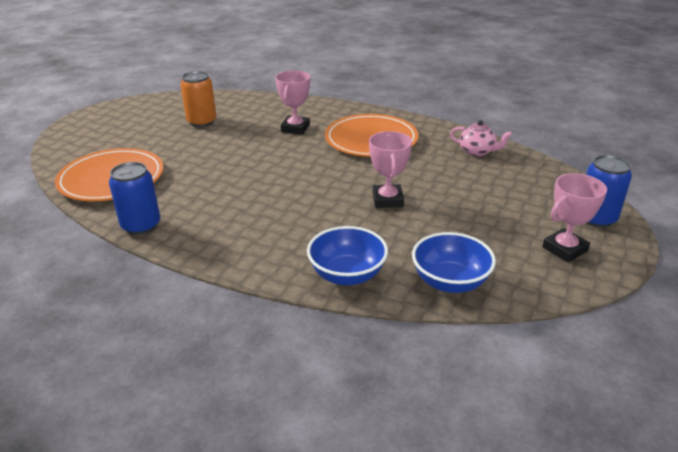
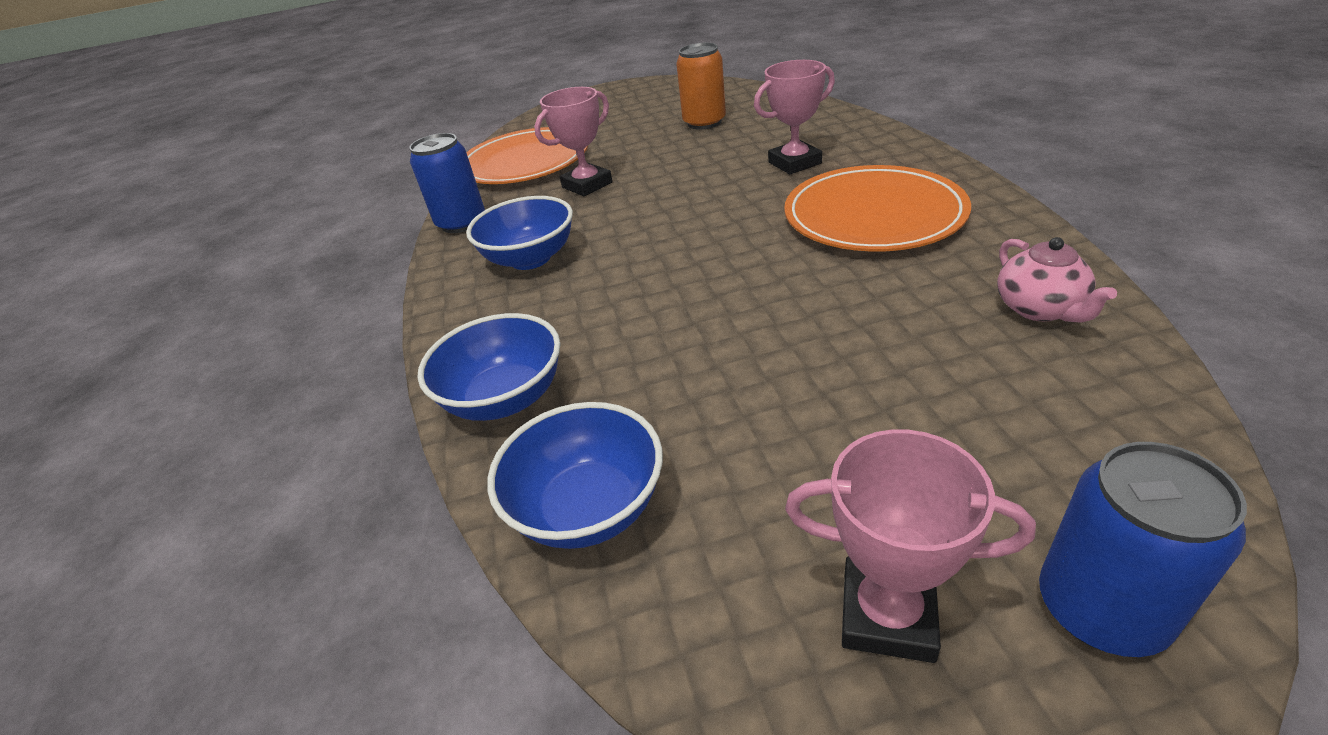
camera: 55 degrees right, 5 degrees up
(234, 222) = (530, 258): none -> blue bowl
(387, 200) = (735, 320): pink trophy -> pink trophy (587, 185)

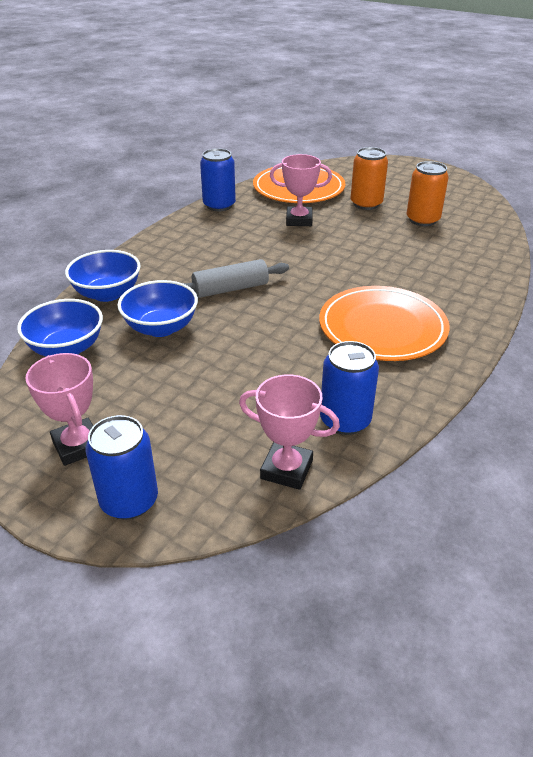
camera: 40 degrees right, 0 degrees up
(530, 258) = (212, 242): blue bowl -> blue bowl (161, 327)
(624, 138) = (366, 204): none -> orange can
(655, 285) = (230, 289): none -> grey rolling pin
(794, 163) = (412, 275): pink trophy -> pink trophy (286, 469)
(1040, 309) = (345, 420): pink teapot -> blue can

